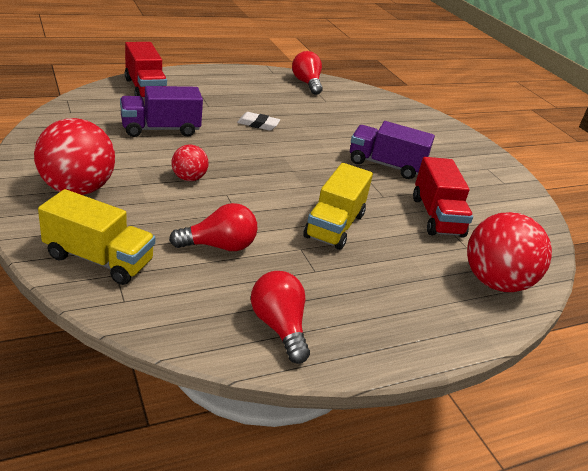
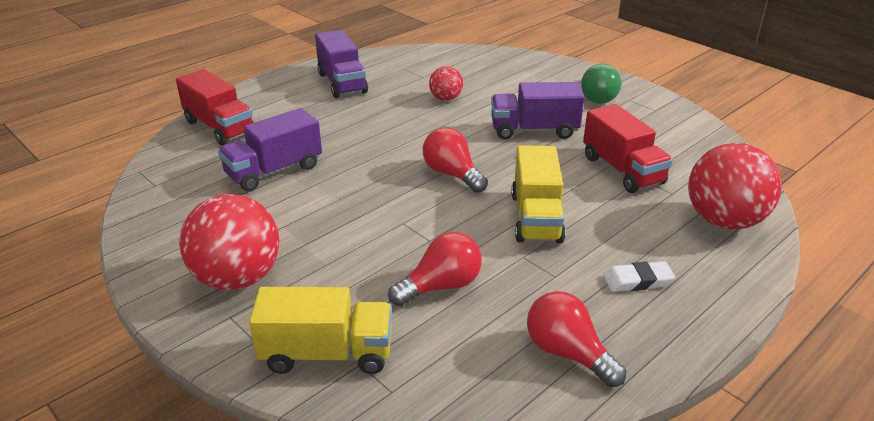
camera: 15 degrees left, 0 degrees up
(189, 178) = (349, 219): red ball -> red ball (445, 99)
(258, 124) = (373, 128): white eraser -> white eraser (637, 281)
(259, 87) = (342, 83): none -> purple truck
(307, 83) = (387, 62): red light bulb -> red light bulb (452, 174)
(460, 158) = (597, 96): none -> green light bulb

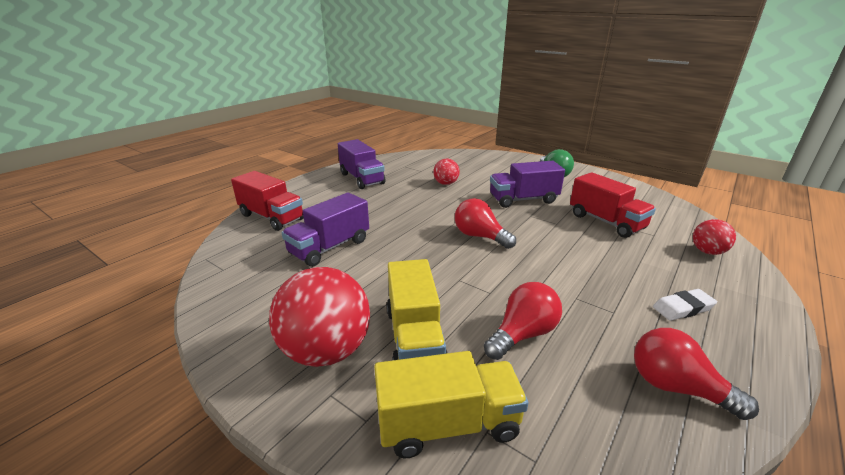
camera: 10 degrees left, 5 degrees down
(536, 217) = (566, 264): yellow truck -> yellow truck (414, 337)
(724, 221) = (707, 252): red ball -> red ball, size x0.52

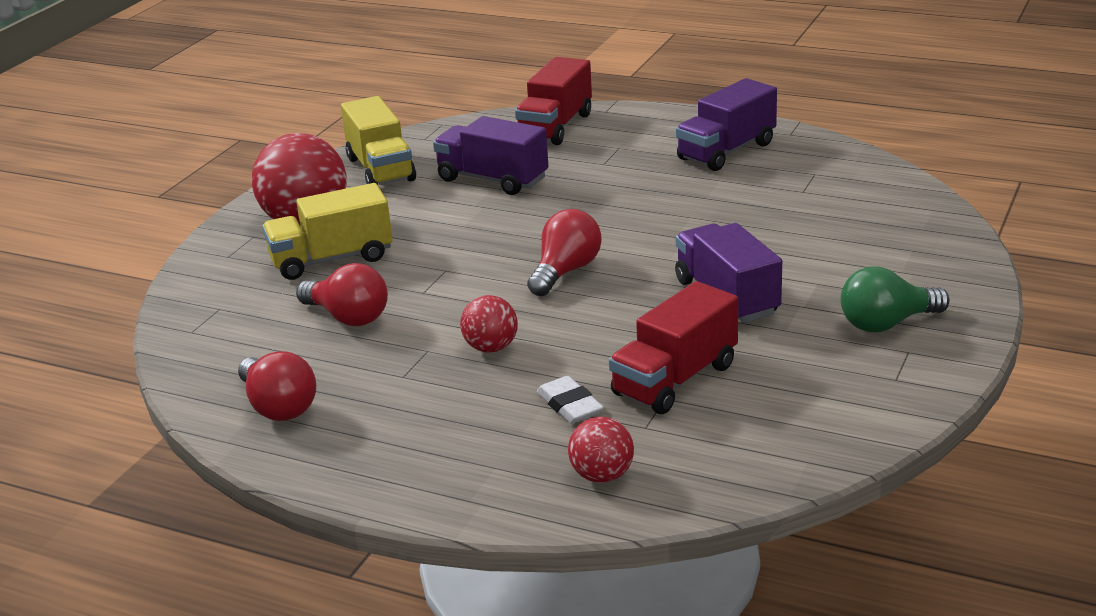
camera: 80 degrees right, 0 degrees up
(446, 183) = (754, 221): red ball -> red ball (491, 348)
(448, 424) = (225, 290): yellow truck -> yellow truck (380, 169)
(676, 387) = (278, 407): red light bulb -> red light bulb turned 120 degrees clockwise
(683, 308) = (424, 429): white eraser -> white eraser (570, 405)

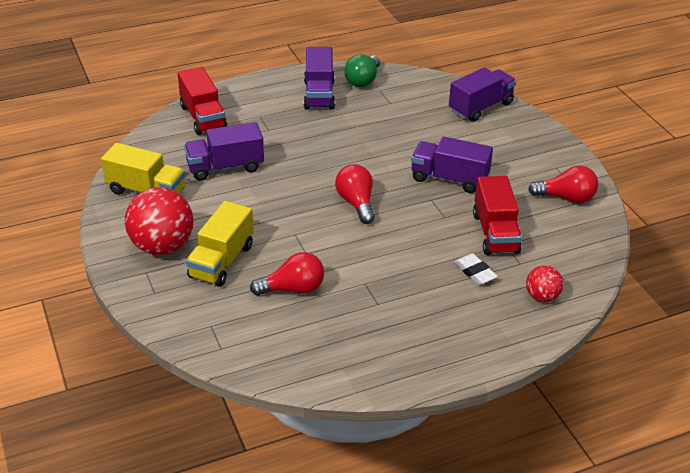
camera: 50 degrees left, 10 degrees up
(278, 407) = (348, 358): red light bulb -> red light bulb (566, 198)
(491, 348) = (392, 264): red ball -> none
(570, 405) = (475, 272): white eraser -> white eraser turned 45 degrees clockwise
(887, 324) = (529, 158): green light bulb -> green light bulb (363, 80)
(923, 241) = (481, 107): none -> purple truck

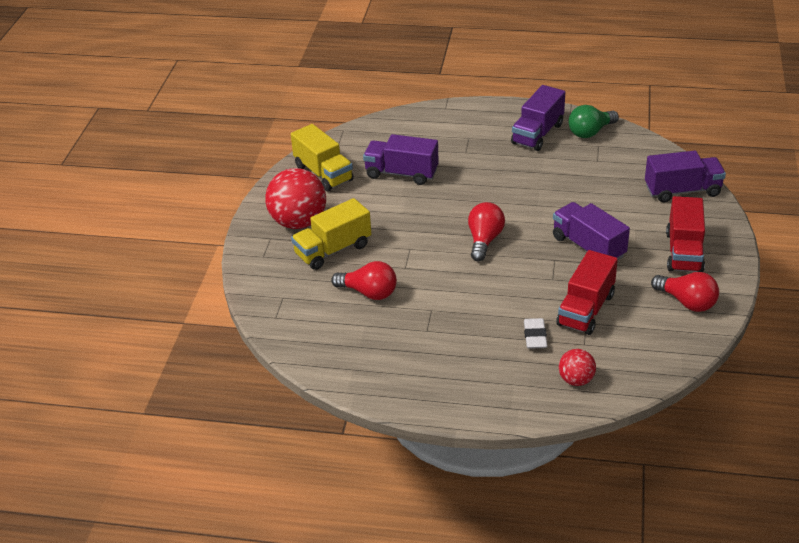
camera: 35 degrees right, 0 degrees up
(203, 117) = (419, 125): red truck -> red truck (684, 252)

